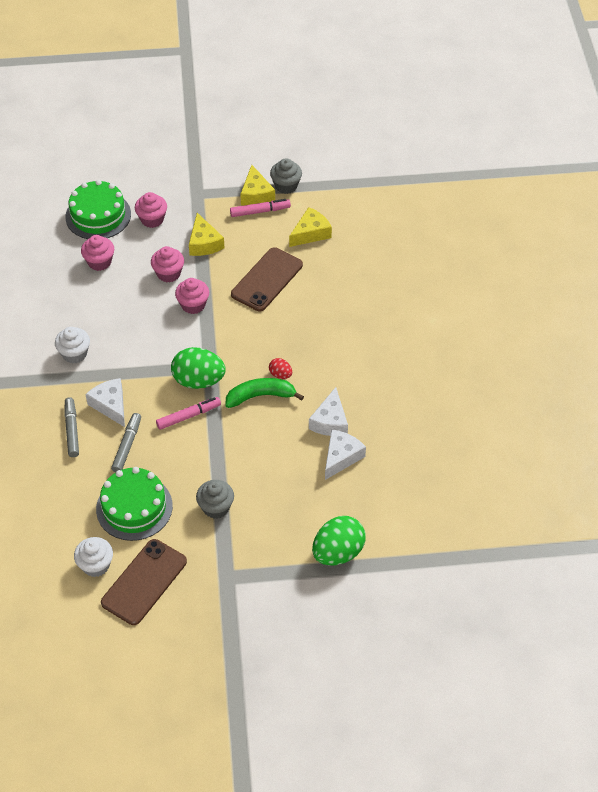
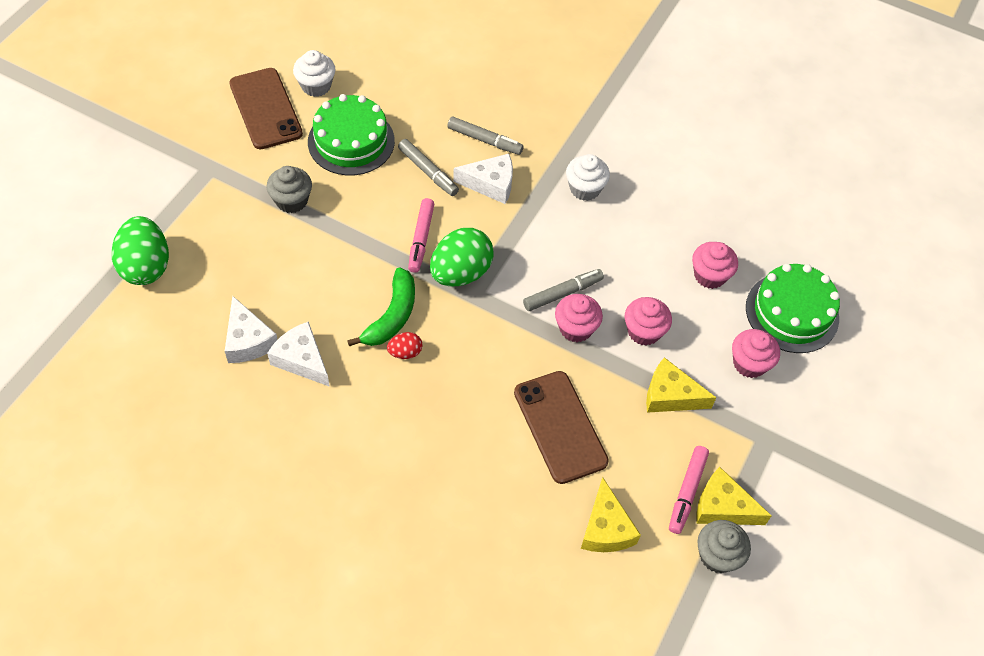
camera: 120 degrees right, 5 degrees up
(172, 323) = (562, 293): none -> grey marker

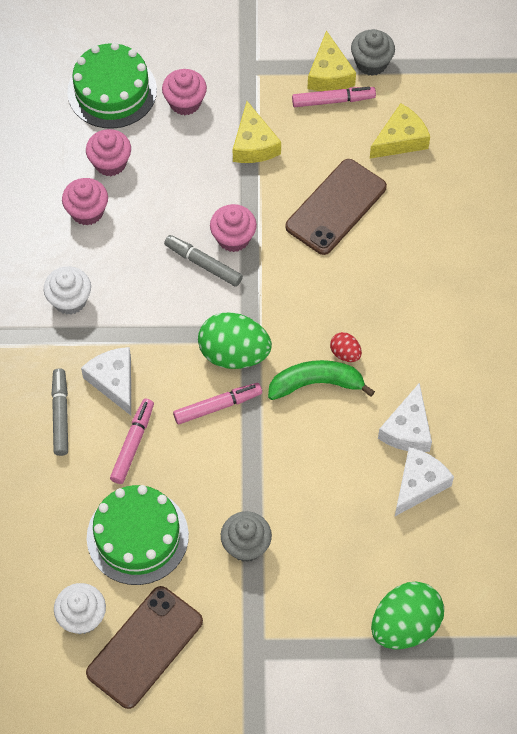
camera: 115 degrees left, 5 degrees up
(428, 171) = (133, 444): grey marker -> pink marker
(644, 331) = (203, 187): pink cupcake -> pink cupcake (87, 212)

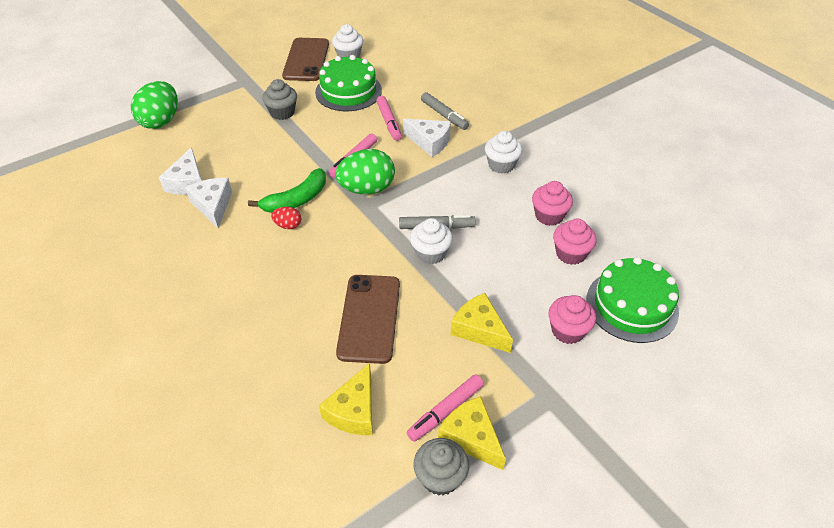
camera: 145 degrees right, 15 degrees down
(233, 238) = (430, 253): pink cupcake -> white cupcake

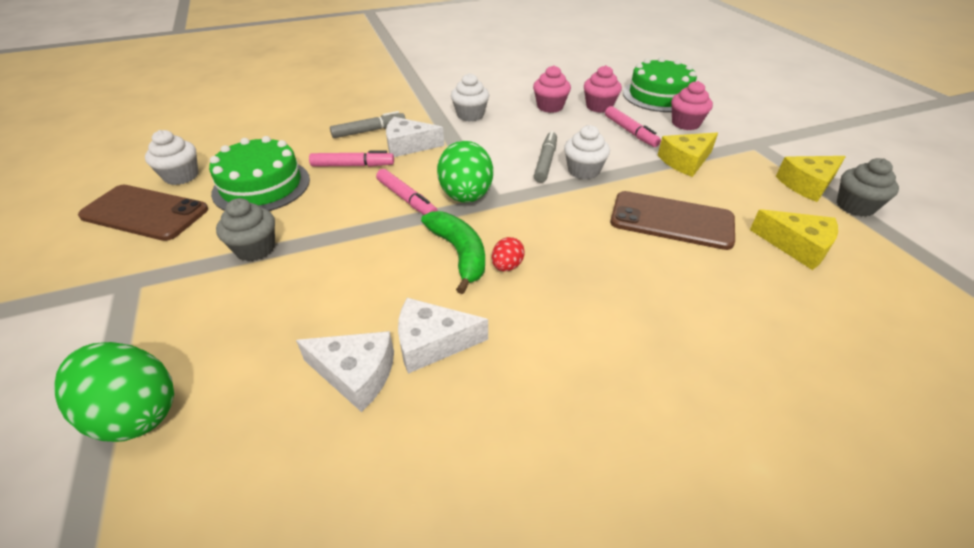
camera: 75 degrees left, 5 degrees down
(429, 142) = (408, 146): white cheese -> white cheese turned 135 degrees counterclockwise
(445, 411) = (783, 193): pink marker -> pink marker (630, 132)

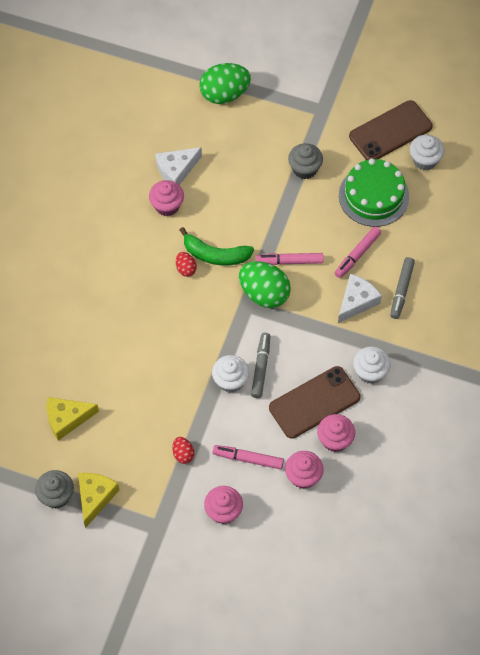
camera: 130 degrees right, 20 degrees up
(432, 343) = (167, 205): white cheese -> pink cupcake
(545, 162) = (261, 367): grey marker -> grey marker turned 135 degrees counterclockwise
(659, 95) = (280, 543): green cake -> none
(671, 221) = (142, 379): brown phone -> brown phone (314, 402)
(685, 161) = (183, 454): yellow cheese -> red egg

